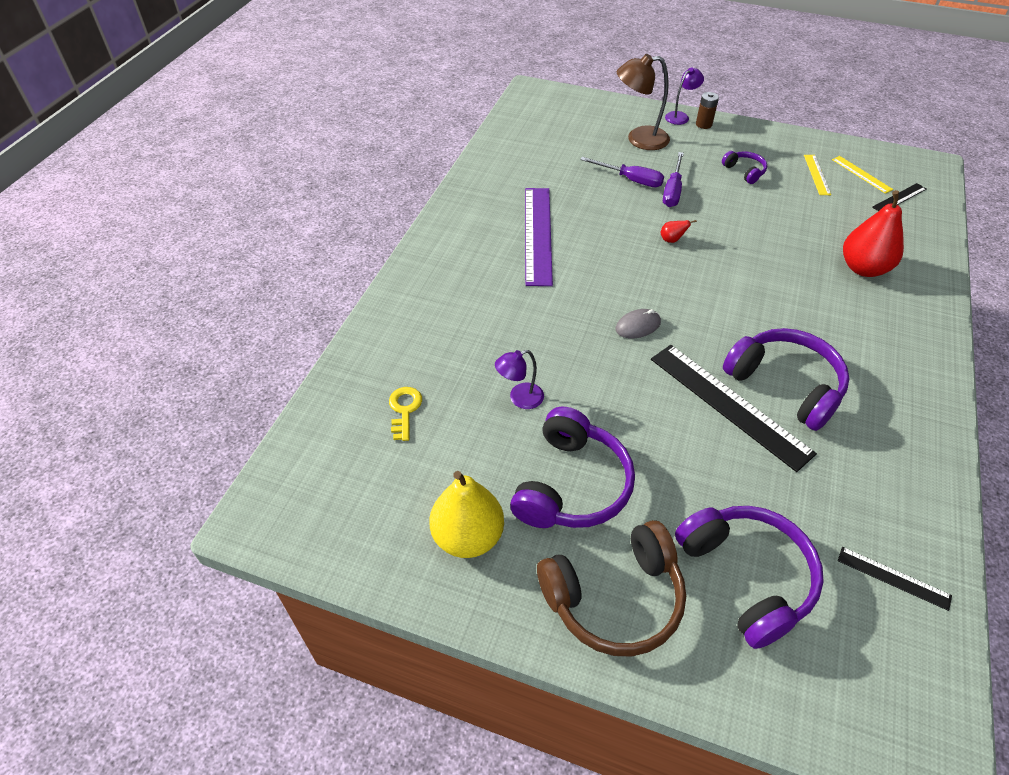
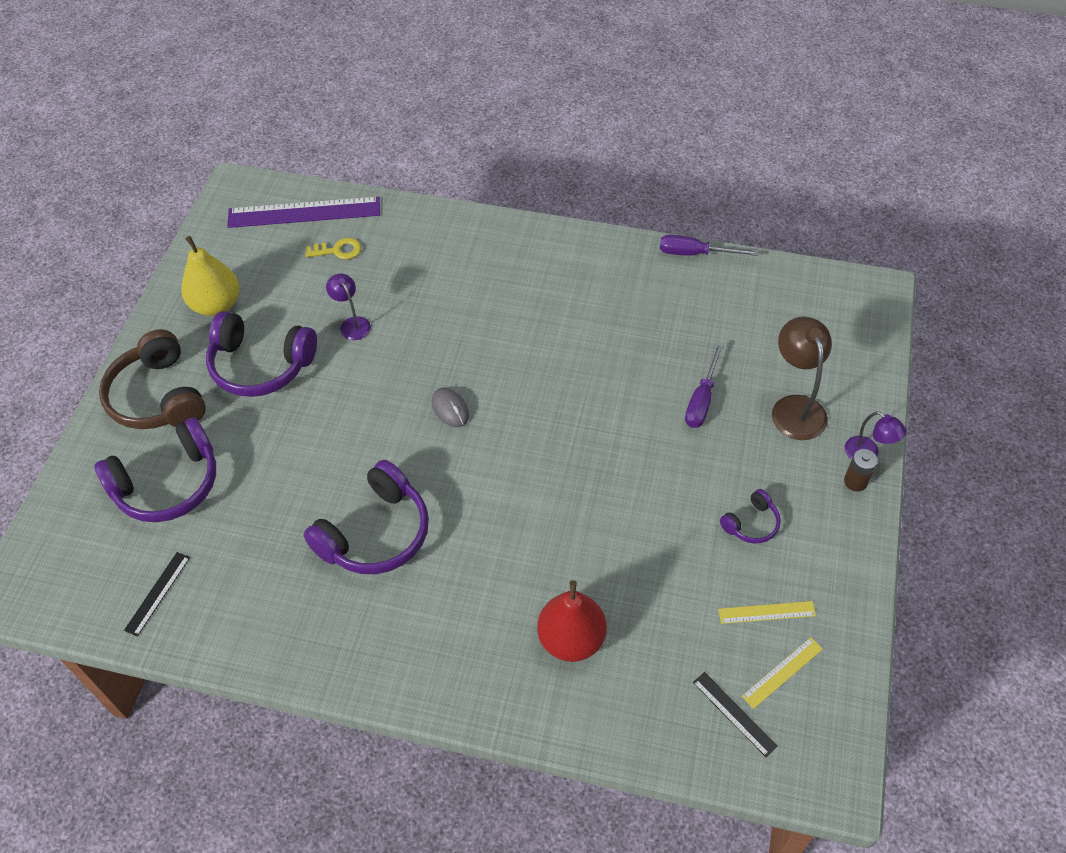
camera: 85 degrees right, 5 degrees up
(538, 234) = (581, 319): purple ruler -> purple ruler (304, 212)
(672, 191) = (689, 442): purple screwdriver -> purple screwdriver (695, 253)
(672, 240) = (593, 440): red pear -> none
(729, 404) = (349, 482): black ruler -> none

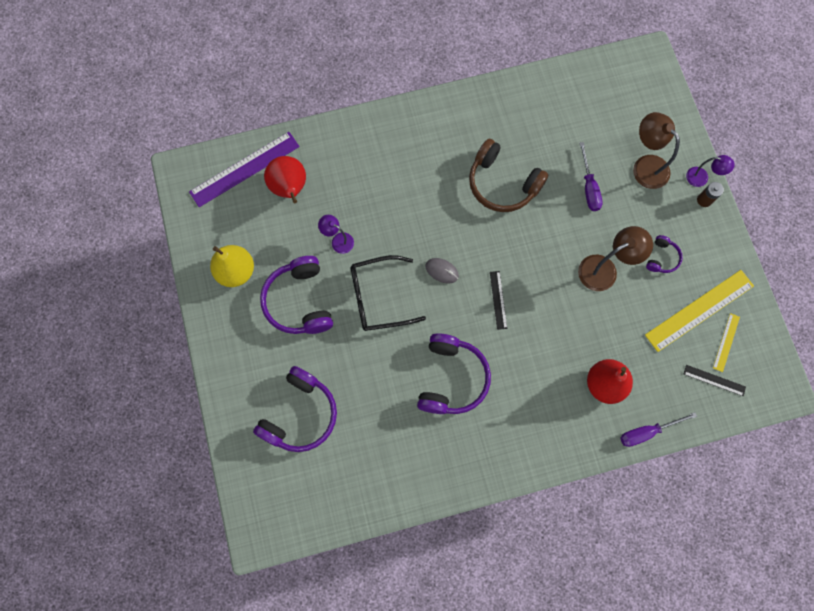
camera: 30 degrees left, 20 degrees up
(157, 593) = (347, 487): black ruler -> black ruler (498, 300)
(158, 397) = (247, 358): brown headphones -> brown headphones (502, 184)
(260, 365) = (299, 301): purple headphones -> purple headphones turned 90 degrees clockwise
(338, 250) = (290, 188): yellow key -> red pear
(353, 402) = (378, 297): none -> black glasses
(662, 501) = (604, 269): none -> brown lamp
(695, 253) = (525, 79): purple screwdriver -> purple screwdriver (647, 432)
(766, 612) = (699, 310): yellow ruler -> yellow ruler, size x2.04

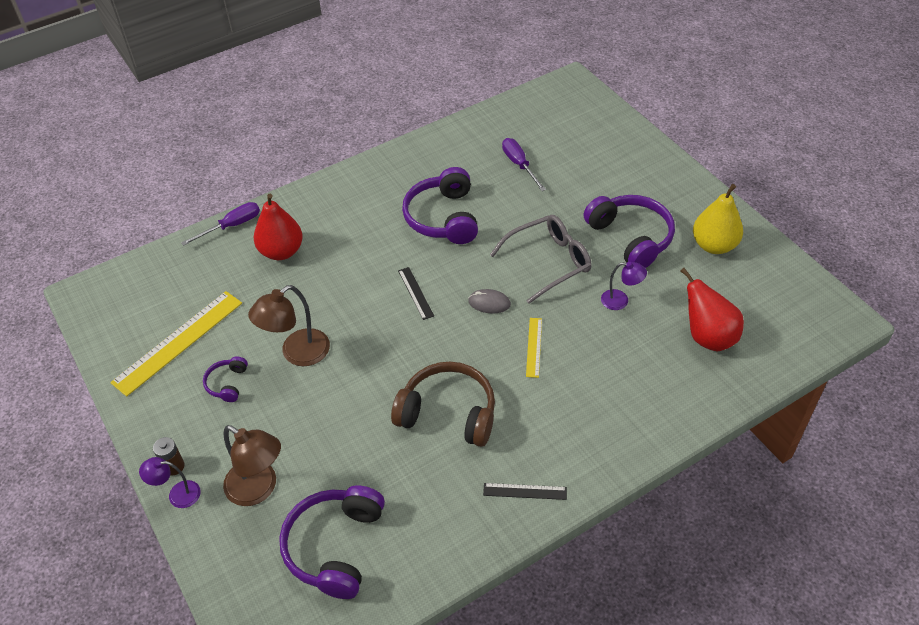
camera: 165 degrees right, 25 degrees down
(244, 169) = (774, 342): purple ruler -> none
(300, 414) = (579, 158): purple headphones -> purple headphones (334, 546)
(378, 297) = (549, 262): black glasses -> grey glasses
(589, 187) = (333, 440): purple screwdriver -> purple screwdriver (519, 165)
(714, 380) = (160, 283): black ruler -> black ruler (525, 491)
(726, 342) = (146, 320): yellow ruler -> yellow ruler (534, 347)

